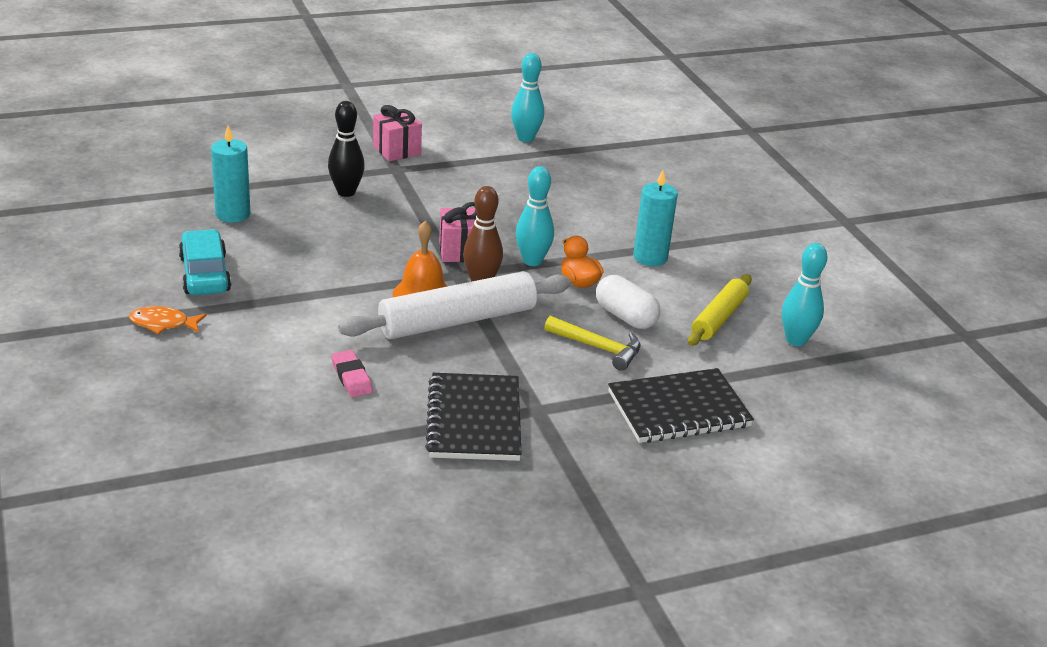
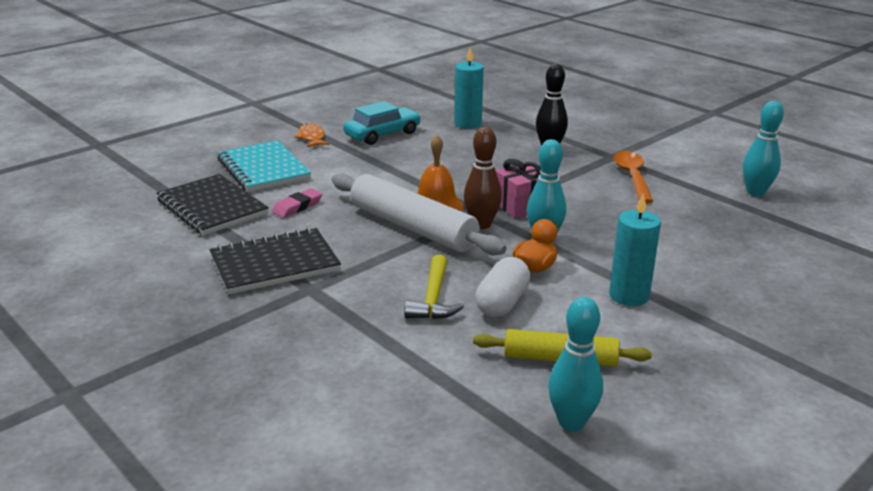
camera: 70 degrees right, 5 degrees down
(226, 379) = (263, 169): none -> turquoise notebook
(397, 150) = (642, 150): pink gift -> none
(448, 177) = (632, 177): none -> orange spoon
(679, 409) = (365, 363): black notebook -> black notebook (212, 207)

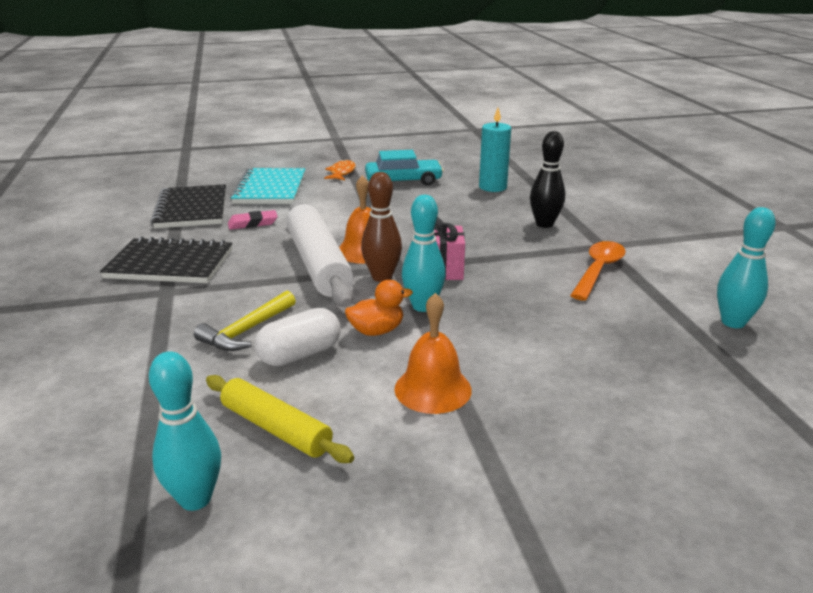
camera: 30 degrees right, 0 degrees up
(629, 296) = (433, 389): turquoise candle -> orange bell

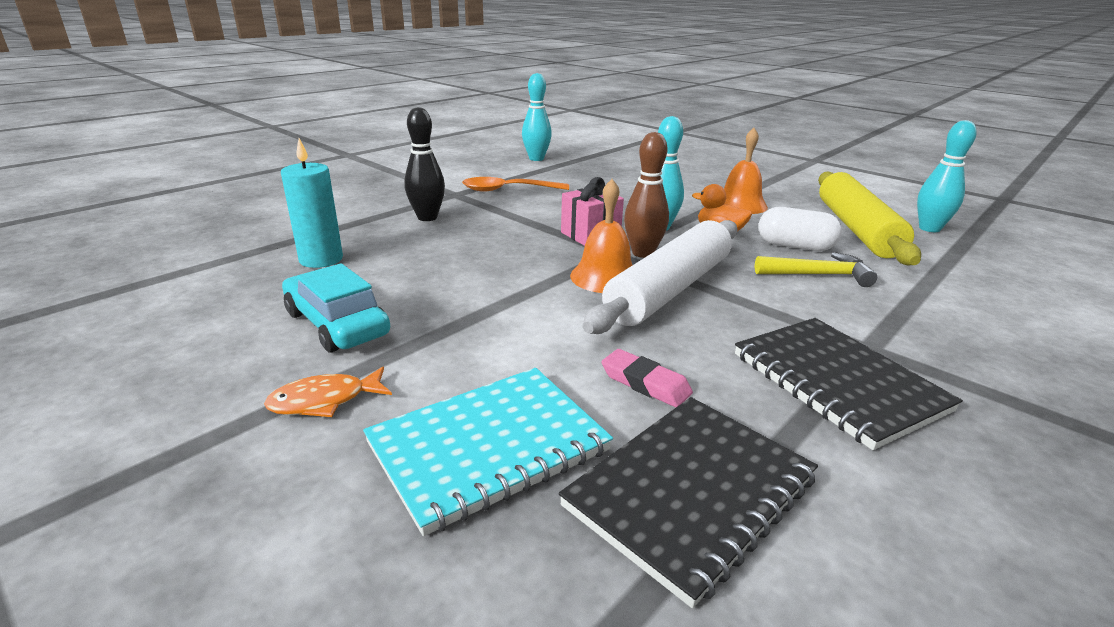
camera: 125 degrees left, 0 degrees up
(276, 428) = (856, 229): yellow rolling pin -> yellow rolling pin, size x1.65

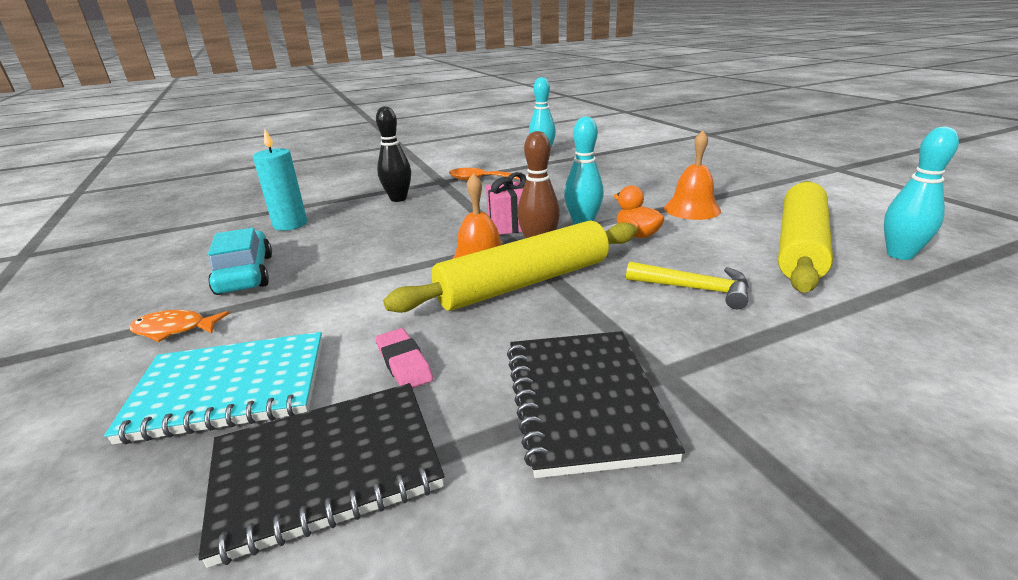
camera: 25 degrees right, 0 degrees up
(670, 289) = (524, 283): white rolling pin -> yellow rolling pin
(795, 246) = (703, 256): white capsule -> none

